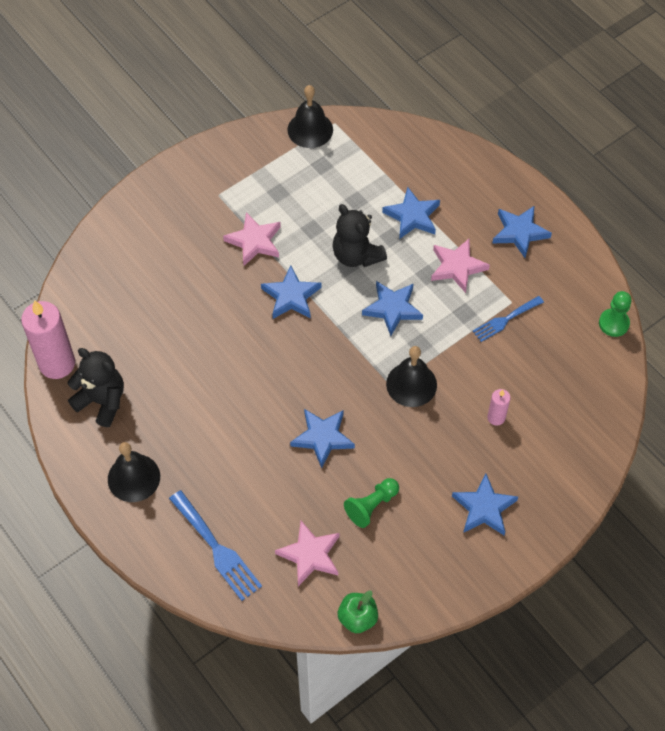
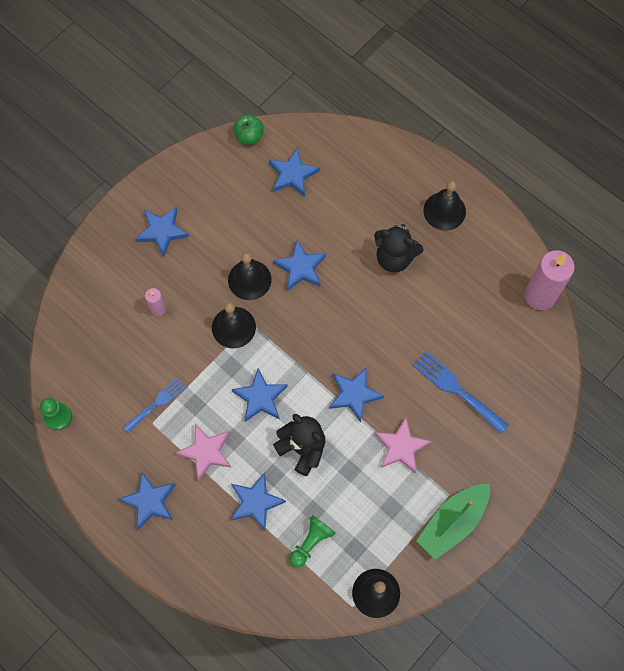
camera: 170 degrees right, 10 degrees up
(102, 401) = (490, 269): black teddy bear -> black teddy bear (394, 257)
(217, 549) = (364, 167): blue fork -> blue fork (456, 389)
(221, 172) = (452, 522): none -> green boat
(310, 555) = (292, 175): pink star -> blue star
(371, 506) = (251, 219): green pawn -> green pawn (311, 542)
(385, 434) = (249, 279): none -> black bell

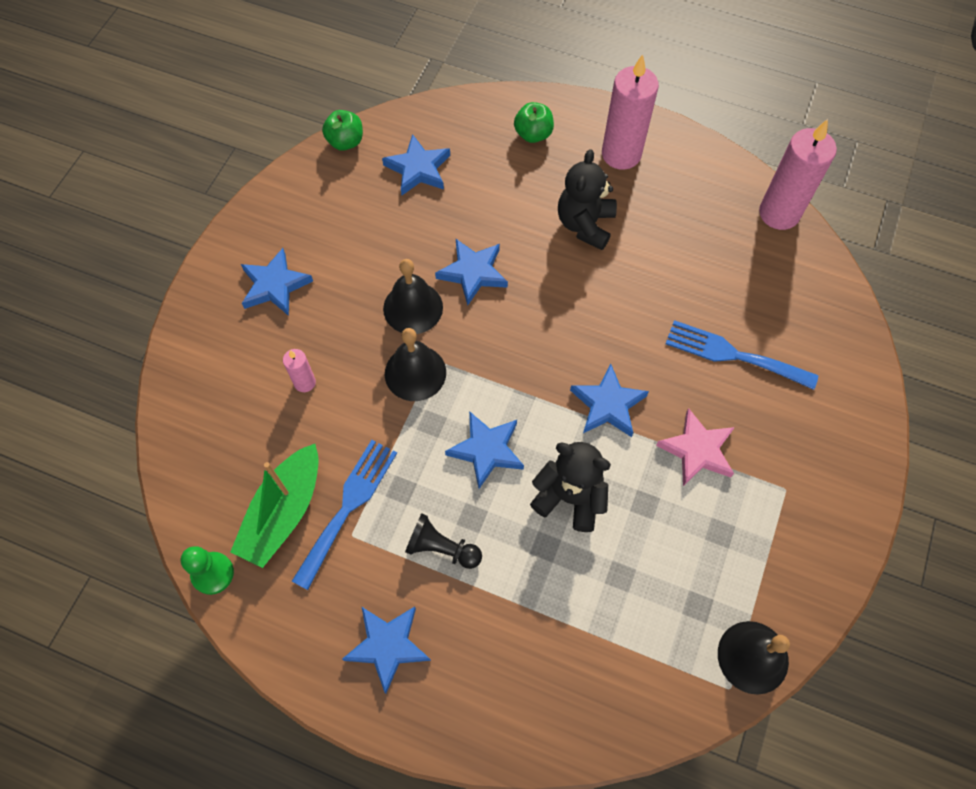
camera: 20 degrees left, 5 degrees down
(157, 403) = (348, 506): blue fork -> blue fork, size x1.53
(206, 452) = (441, 548): pink star -> black pawn
(255, 502) = (537, 592): blue star -> none
(311, 542) = (635, 619): green pawn -> none
(386, 174) = (533, 134): none -> green apple
(394, 257) = (585, 224): black teddy bear -> black teddy bear turned 105 degrees clockwise
(444, 211) = (621, 154): black bell -> pink candle
(452, 522) = (807, 523): green boat -> green boat (283, 512)

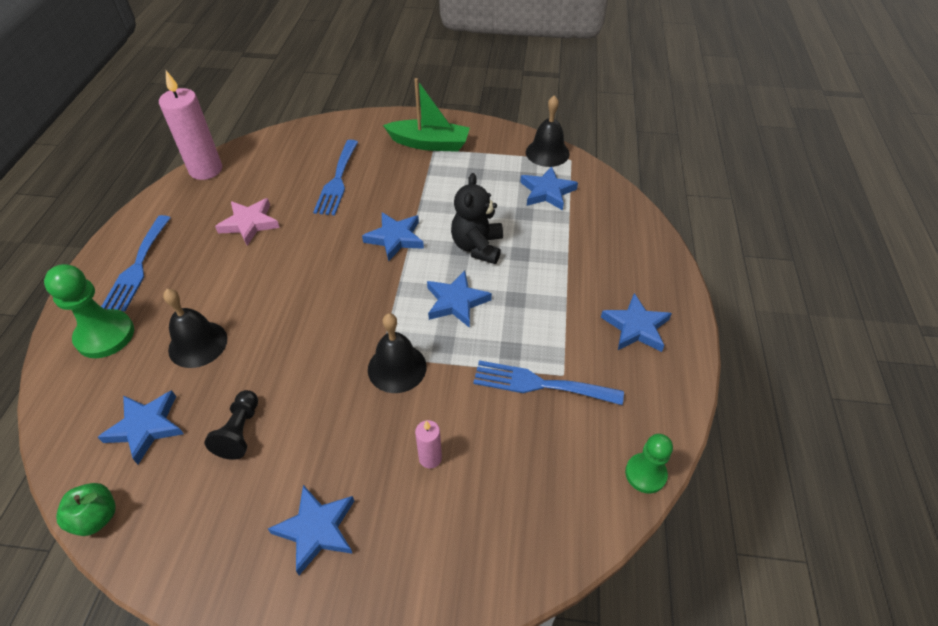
camera: 105 degrees left, 15 degrees down
(283, 512) = (565, 433): green boat -> green boat (429, 144)
(413, 308) = (326, 387): black bell -> black bell (198, 344)
(441, 548) = (547, 312): black pawn -> black pawn (240, 431)
(473, 273) = (280, 348): blue star -> blue star (547, 192)
(533, 134) = (105, 335): green apple -> green pawn
(585, 224) = (220, 278): black teddy bear -> none
(621, 154) = (137, 267): pink candle -> blue fork
(697, 450) = (419, 189): pink star -> pink star (249, 223)

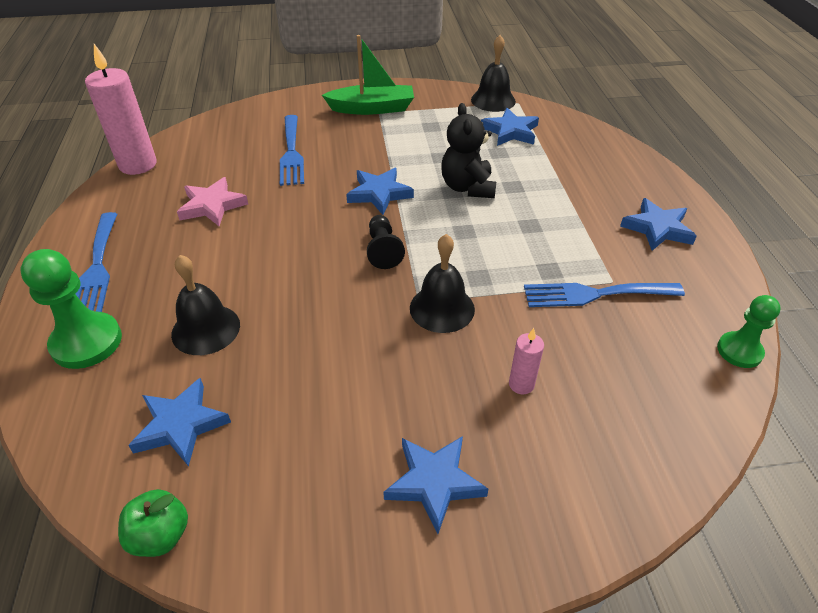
camera: 15 degrees left, 5 degrees down
(240, 431) = (297, 405): black pawn -> black pawn (383, 250)
(456, 302) = (472, 238): blue star -> none

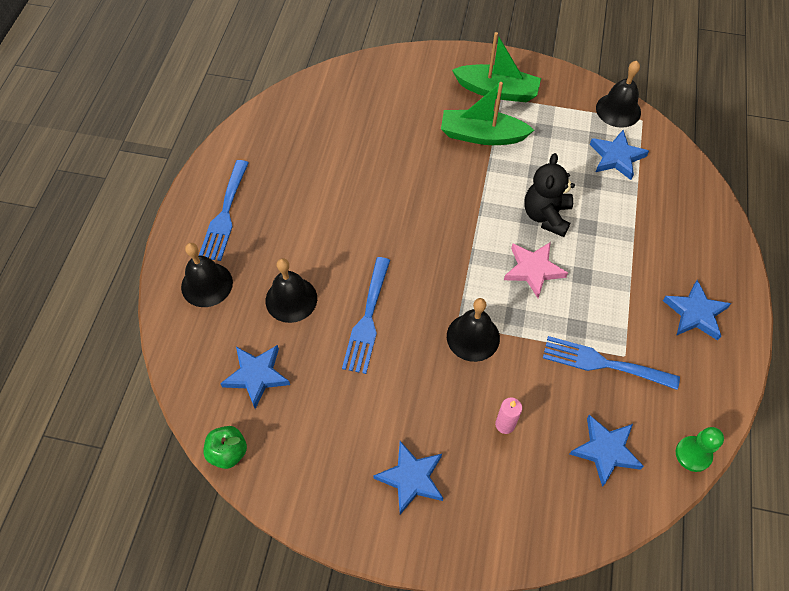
camera: 20 degrees right, 15 degrees up
(87, 342) = (207, 284): green pawn -> black bell
(138, 165) = (274, 108): pink candle -> none
(212, 206) = (324, 174): pink star -> pink star (533, 270)
(291, 153) = (406, 130): blue fork -> blue fork (367, 320)
(372, 142) = (482, 135): none -> green boat
(379, 194) = (466, 201): blue star -> blue star (605, 451)
(383, 250) = (447, 264): black pawn -> none

